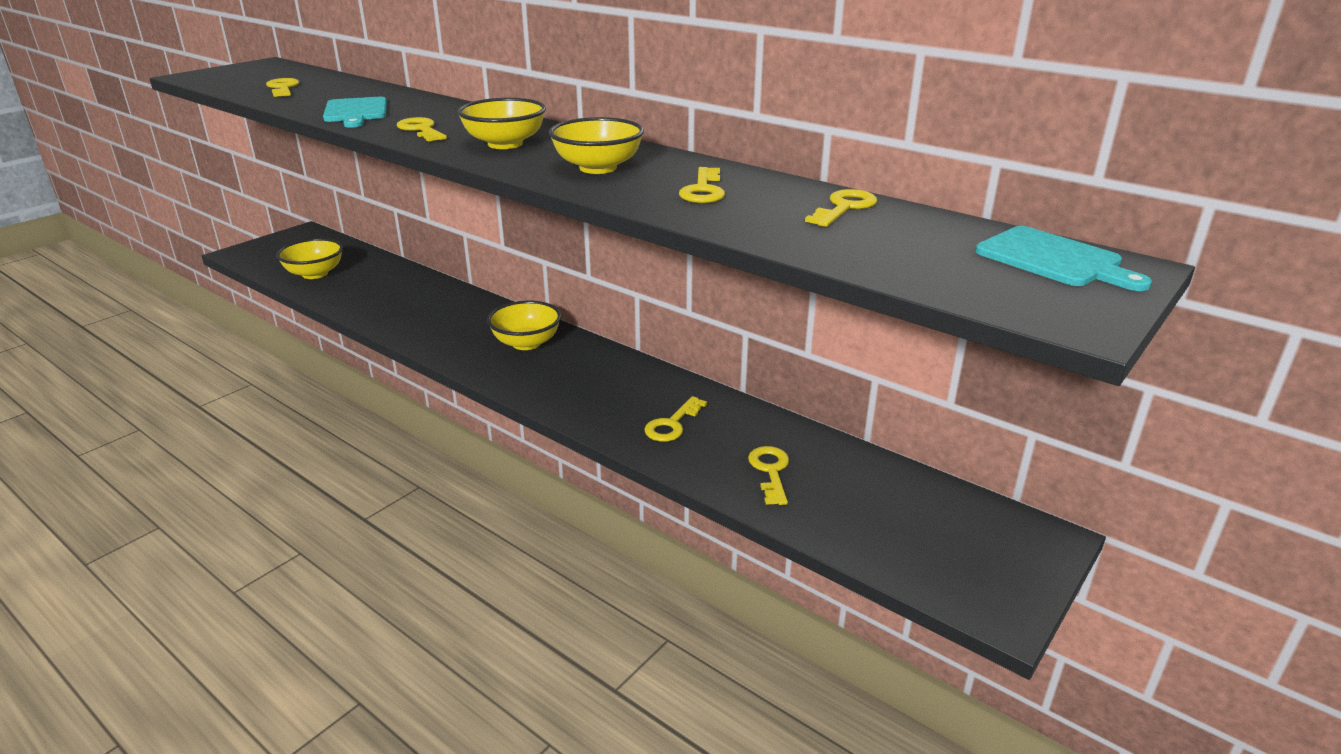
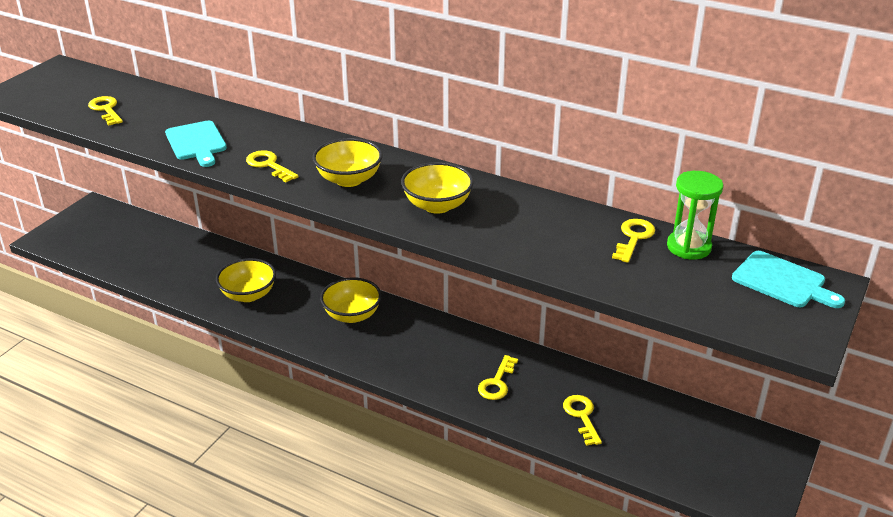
camera: 10 degrees left, 5 degrees up
(315, 274) = (130, 257): yellow bowl -> yellow bowl (248, 295)
(703, 190) = (527, 226): yellow key -> none
(920, 220) = (689, 247): none -> green hourglass

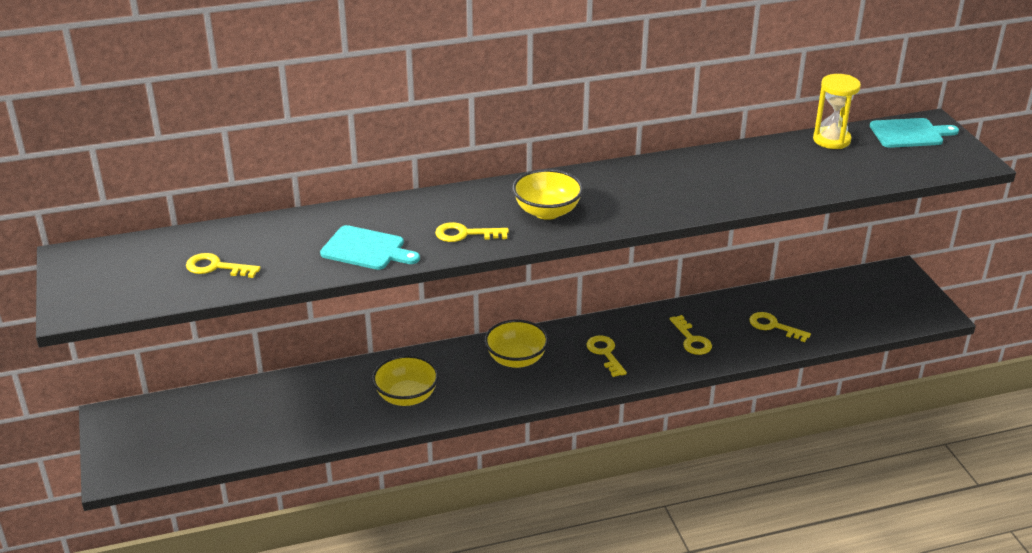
camera: 45 degrees left, 0 degrees up
(437, 205) = (643, 196): yellow bowl -> none
(633, 238) = (794, 151): yellow key -> yellow key (605, 353)
(689, 247) = (831, 140): green hourglass -> yellow hourglass

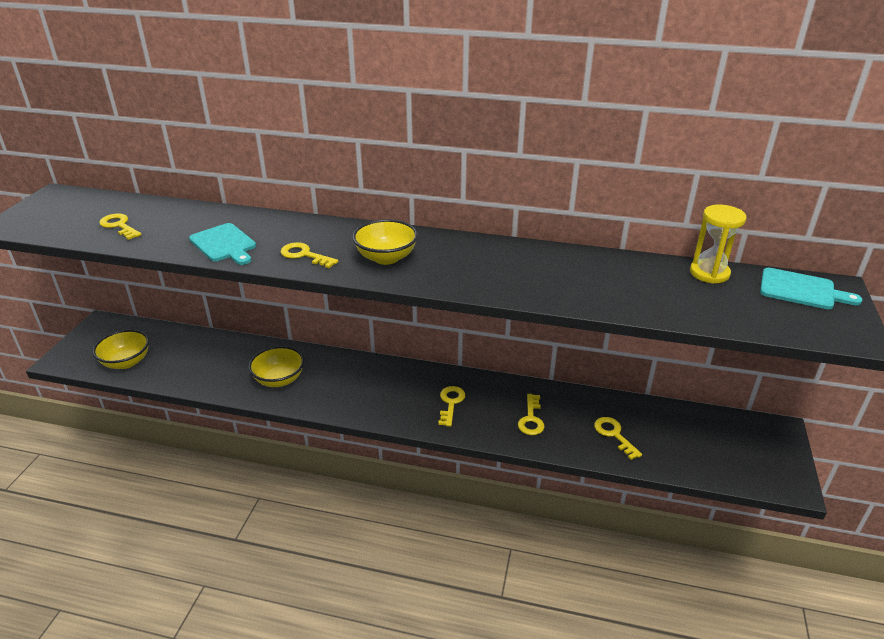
camera: 30 degrees right, 0 degrees up
(516, 359) = (380, 382): yellow bowl -> yellow bowl (126, 362)

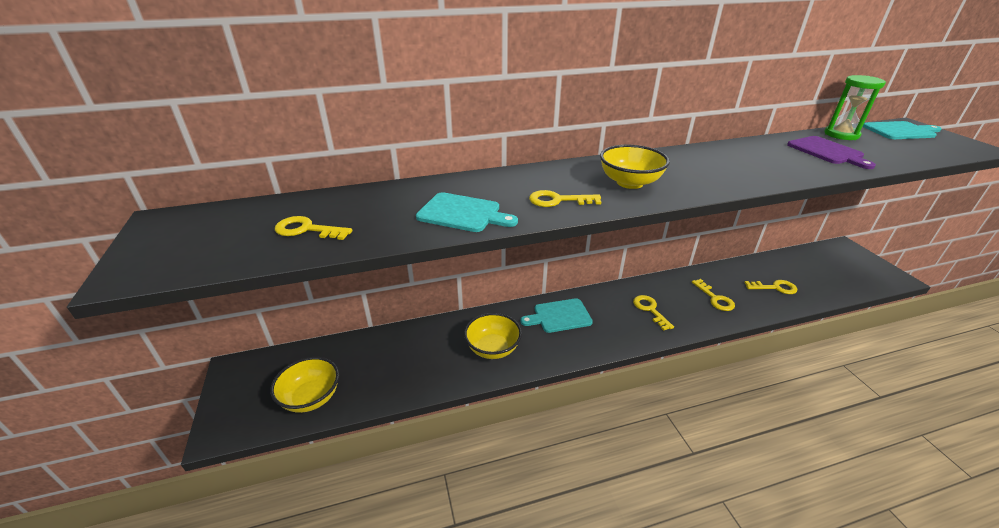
camera: 30 degrees left, 0 degrees up
(362, 376) = (559, 316): none -> turquoise cutting board
(614, 435) = (775, 287): yellow key -> yellow key turned 150 degrees clockwise
(644, 286) = (827, 151): none -> purple cutting board
(709, 273) = (841, 135): yellow hourglass -> green hourglass

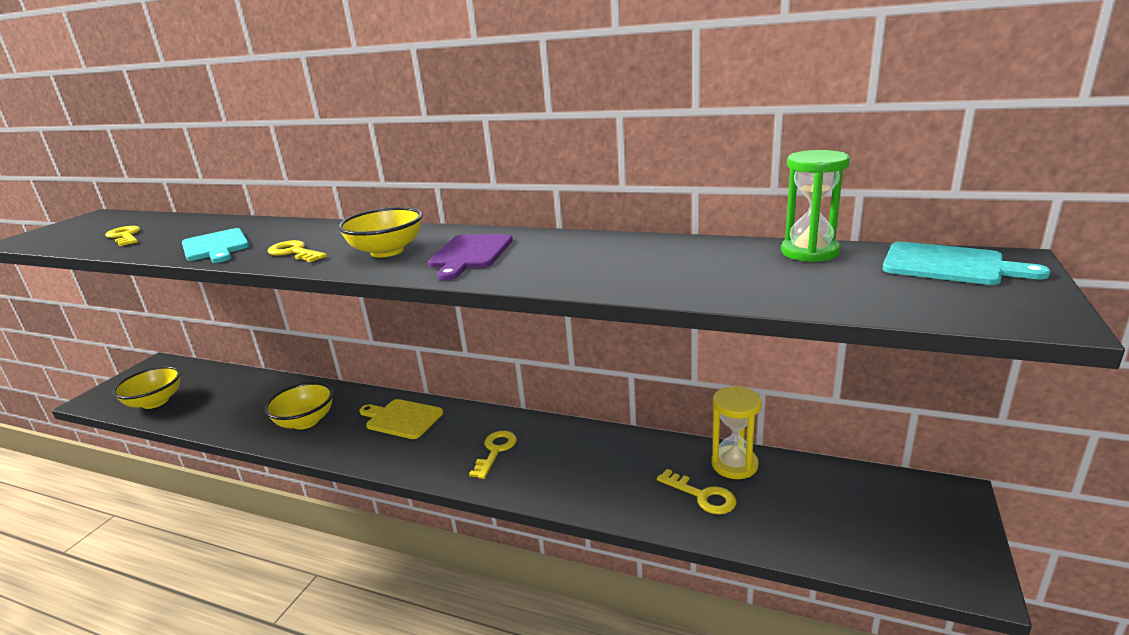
camera: 40 degrees right, 10 degrees down
(559, 316) = (401, 419): turquoise cutting board -> yellow cutting board
(715, 298) = (592, 472): yellow key -> none
(762, 267) = (734, 465): none -> yellow hourglass
(827, 151) = (709, 267): purple cutting board -> purple cutting board (470, 254)

